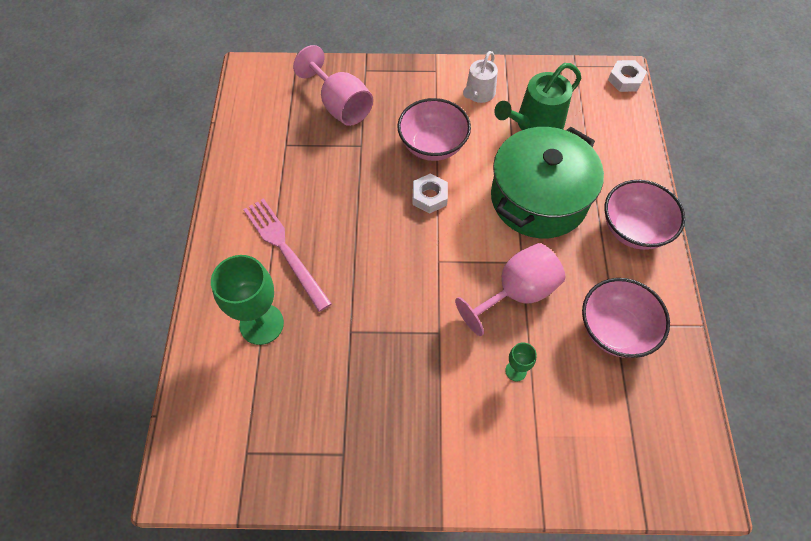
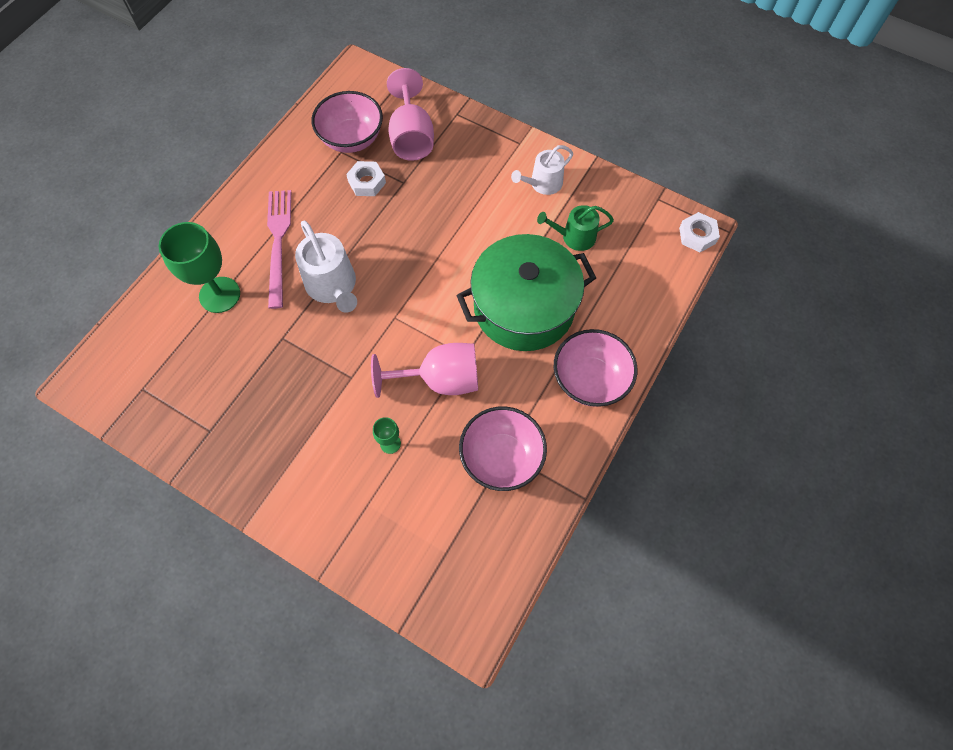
camera: 30 degrees right, 5 degrees up
(363, 262) = (333, 286): none -> white watering can
(429, 196) = (428, 257): white nut -> white nut (367, 182)
(433, 146) = (465, 212): pink bowl -> pink bowl (352, 139)
(535, 124) = (574, 237): green watering can -> green watering can, size x0.66

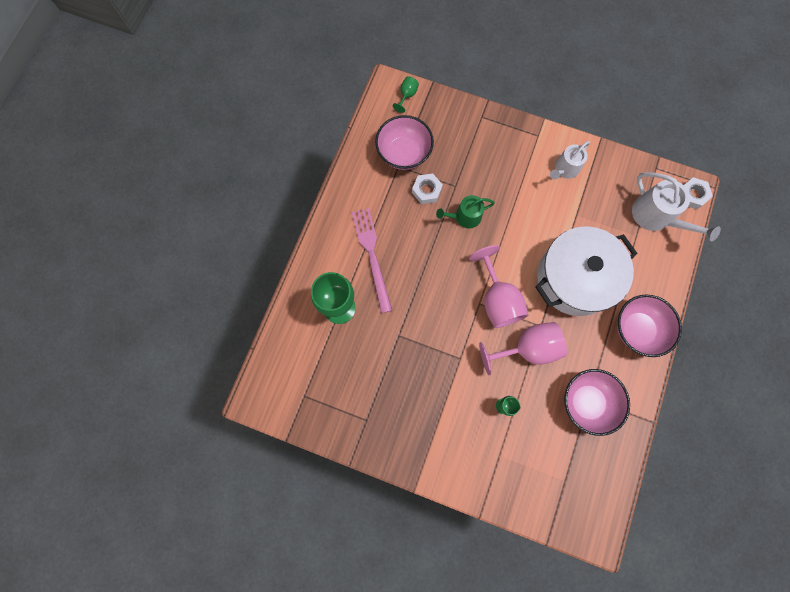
camera: 10 degrees left, 10 degrees up
(333, 286) = (425, 285): white watering can -> white watering can (656, 216)
(374, 80) = (407, 95): none -> green goblet
(411, 137) = (451, 144): pink goblet -> pink goblet (497, 300)
(524, 307) = (575, 278): green pot -> white pot
(574, 237) = (599, 212): green watering can -> green watering can (464, 217)

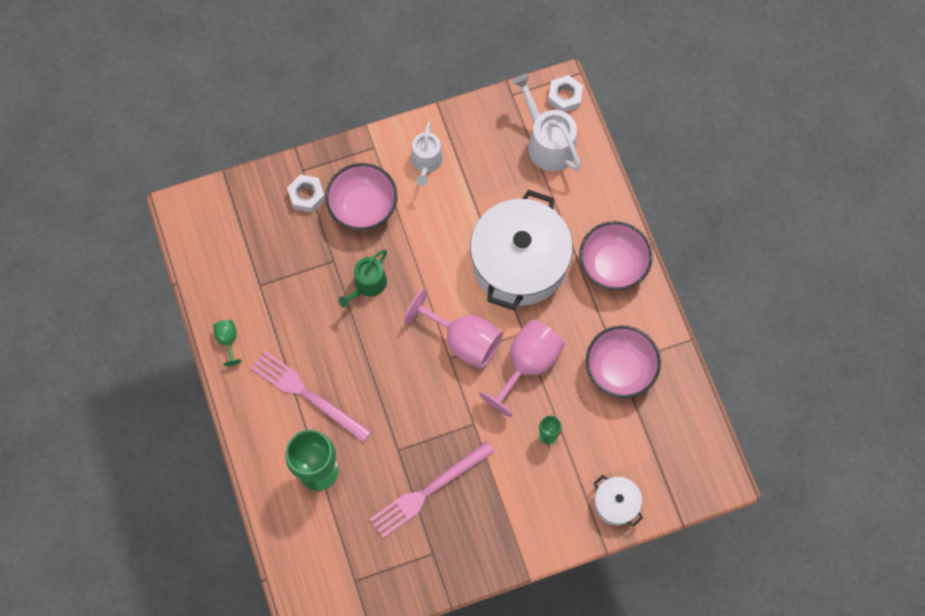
camera: 40 degrees left, 5 degrees down
(396, 378) = (429, 491): none -> pink fork
(404, 153) = (254, 268): pink bowl -> pink bowl (363, 207)
(407, 95) = (208, 206): green goblet -> green goblet (228, 340)
(426, 190) = (308, 288): white nut -> white nut (306, 195)
(512, 490) = (616, 503): none -> white pot
(656, 216) = (547, 143): white watering can -> white watering can turned 135 degrees counterclockwise

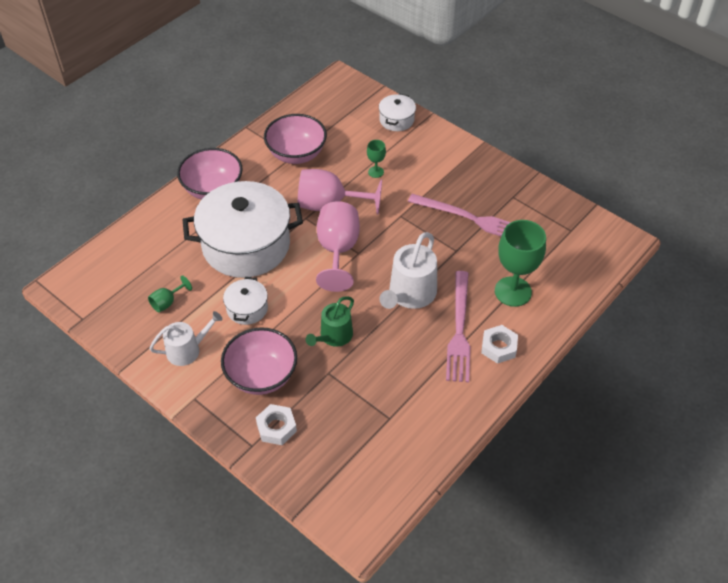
camera: 120 degrees left, 20 degrees down
(228, 340) = (457, 414): green goblet -> green goblet (167, 302)
(367, 285) = (333, 336): green watering can -> green watering can turned 120 degrees clockwise
(442, 228) = (247, 308): none -> white pot
(547, 143) = (121, 273): white watering can -> white watering can (410, 294)
(565, 96) = (66, 280): white nut -> white nut (499, 347)

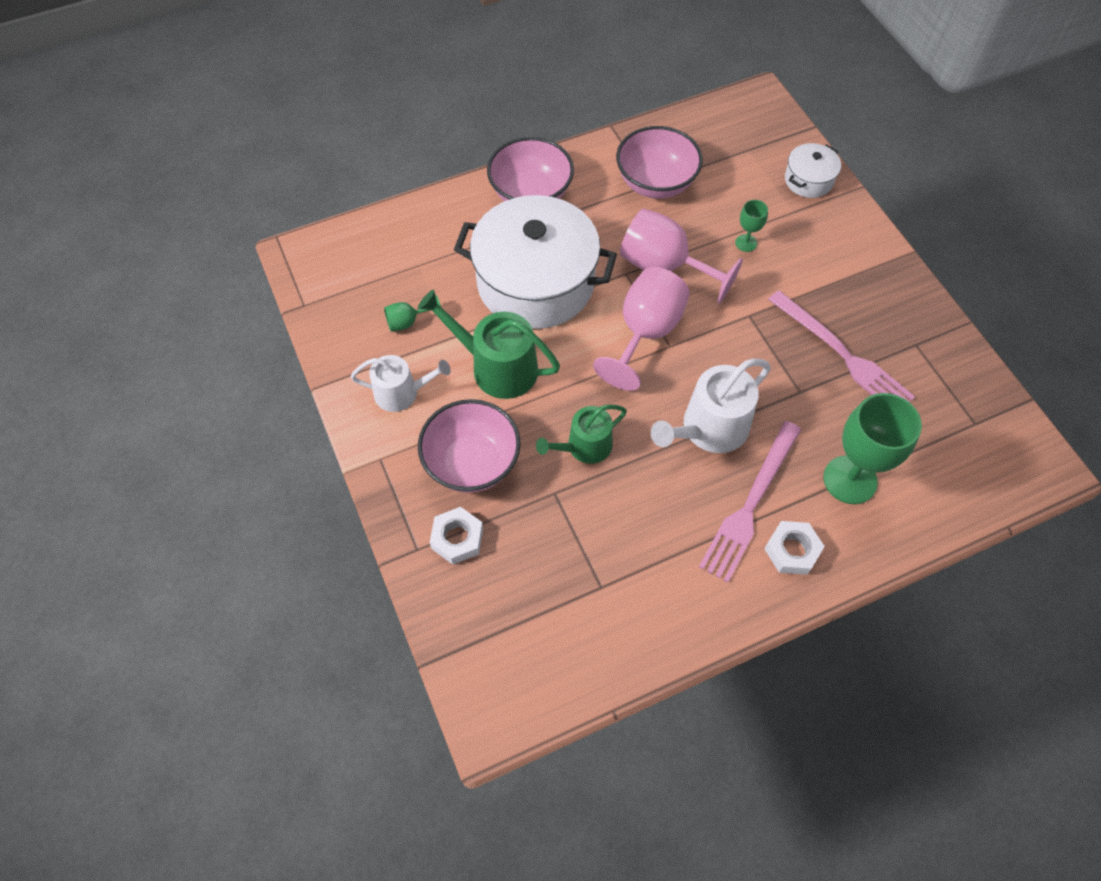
camera: 25 degrees right, 10 degrees up
(247, 308) = (497, 367): white pot -> green watering can

